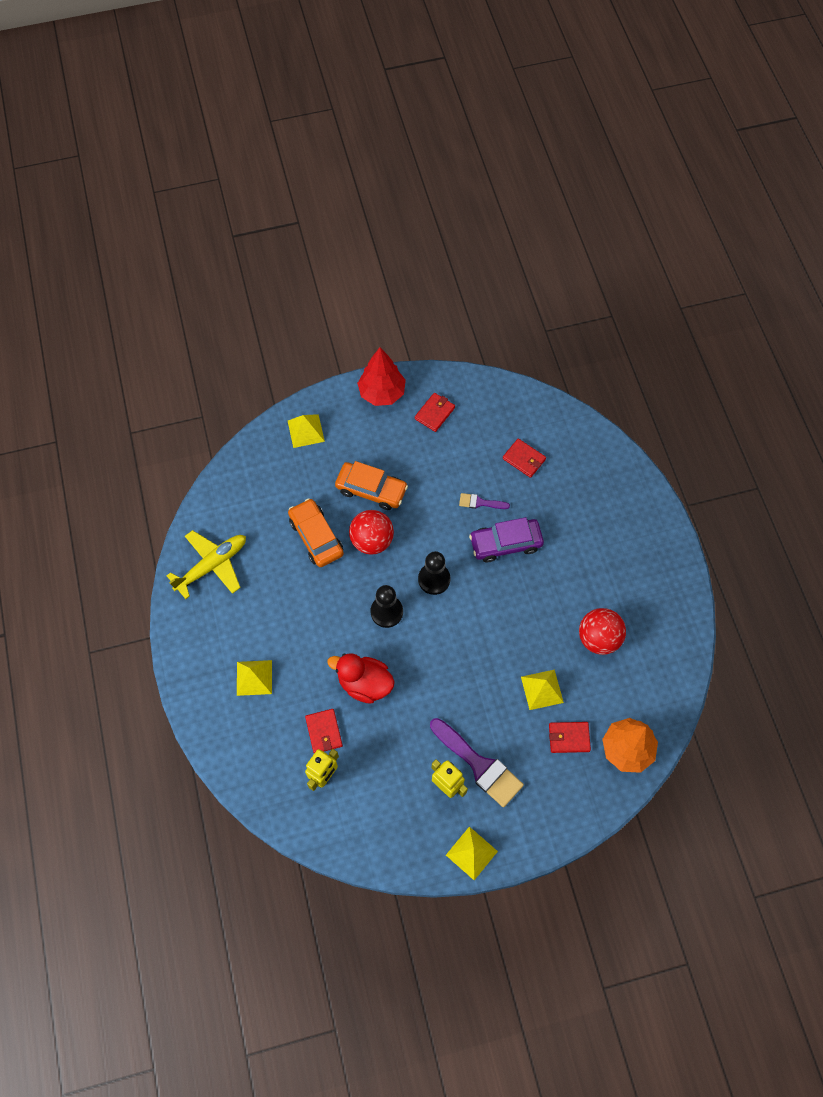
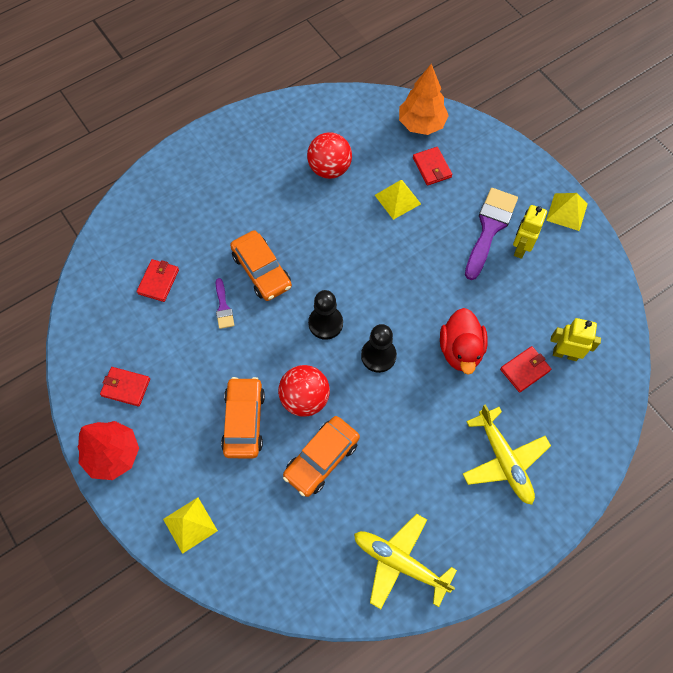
camera: 110 degrees left, 0 degrees up
(254, 677) = (504, 460): yellow pyramid -> yellow plane
(505, 543) = (261, 270): purple car -> orange car

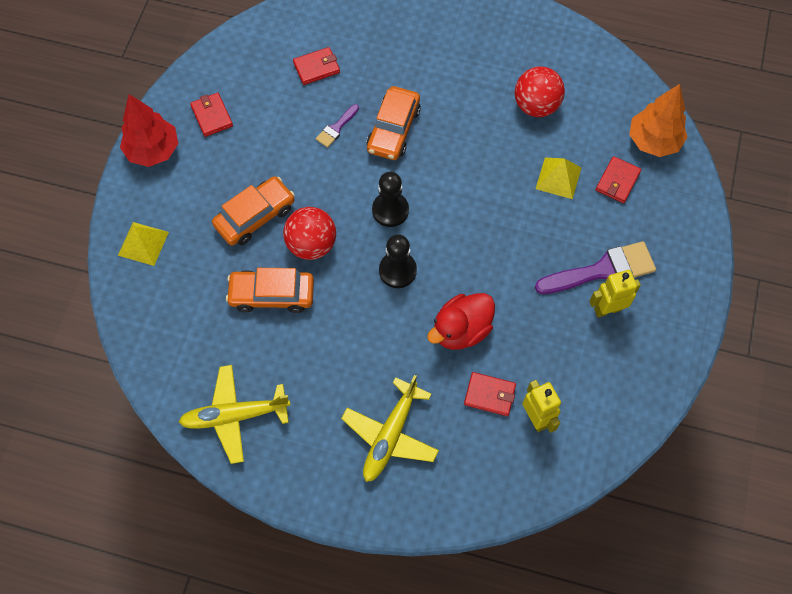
camera: 50 degrees right, 0 degrees up
(400, 562) = (235, 416): yellow plane -> yellow plane turned 90 degrees counterclockwise
(566, 212) = (684, 322): yellow pyramid -> none

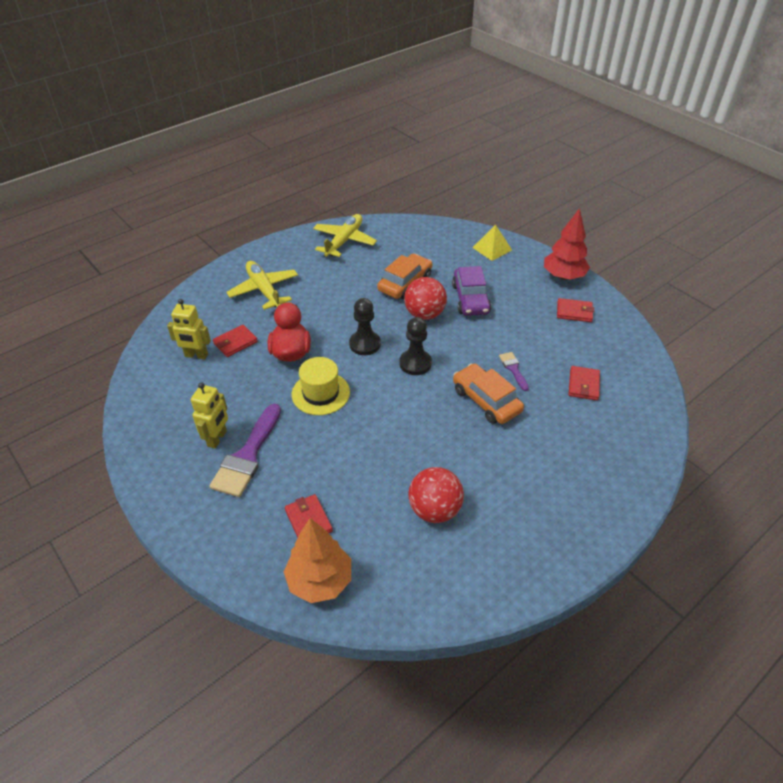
camera: 125 degrees right, 20 degrees down
(255, 216) = (470, 299): orange car -> purple car
(490, 264) = (320, 393): none -> yellow hat
(558, 178) = (350, 479): yellow pyramid -> none

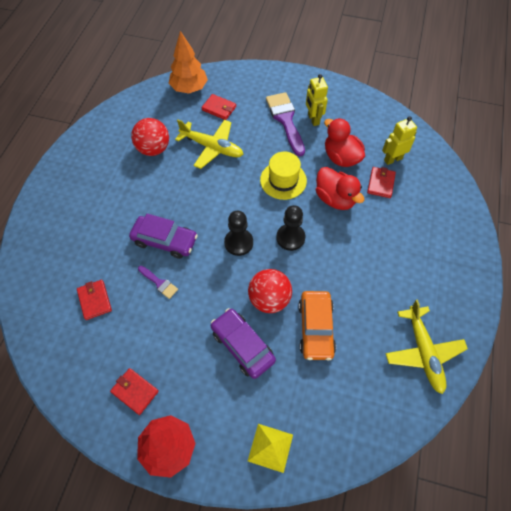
camera: 145 degrees right, 15 degrees up
(240, 383) = (341, 157): none -> red duck
(264, 290) = (419, 242): yellow plane -> yellow plane (212, 147)
(486, 400) = (165, 241): orange car -> purple car
(574, 312) = (135, 391): red wallet -> red wallet turned 60 degrees clockwise

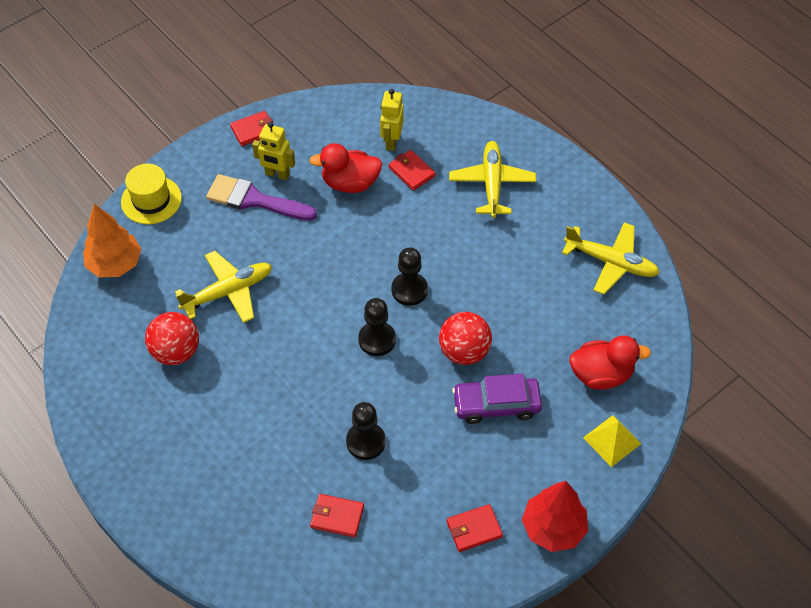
camera: 55 degrees left, 5 degrees down
(159, 283) = (366, 442): purple brush -> black pawn
(165, 241) = (316, 408): purple car -> none
(219, 108) = (176, 252): red wallet -> red wallet (253, 130)
(283, 180) = (333, 252): yellow hat -> yellow hat (151, 200)
(315, 328) = (525, 331): orange car -> none
(335, 199) = (396, 222): red duck -> red duck (601, 374)
(416, 234) = (492, 184): none -> yellow plane

